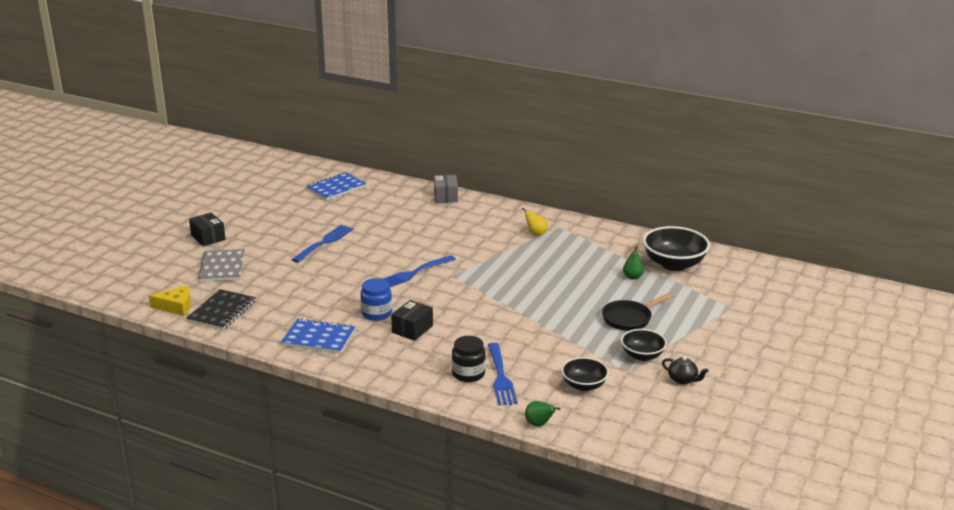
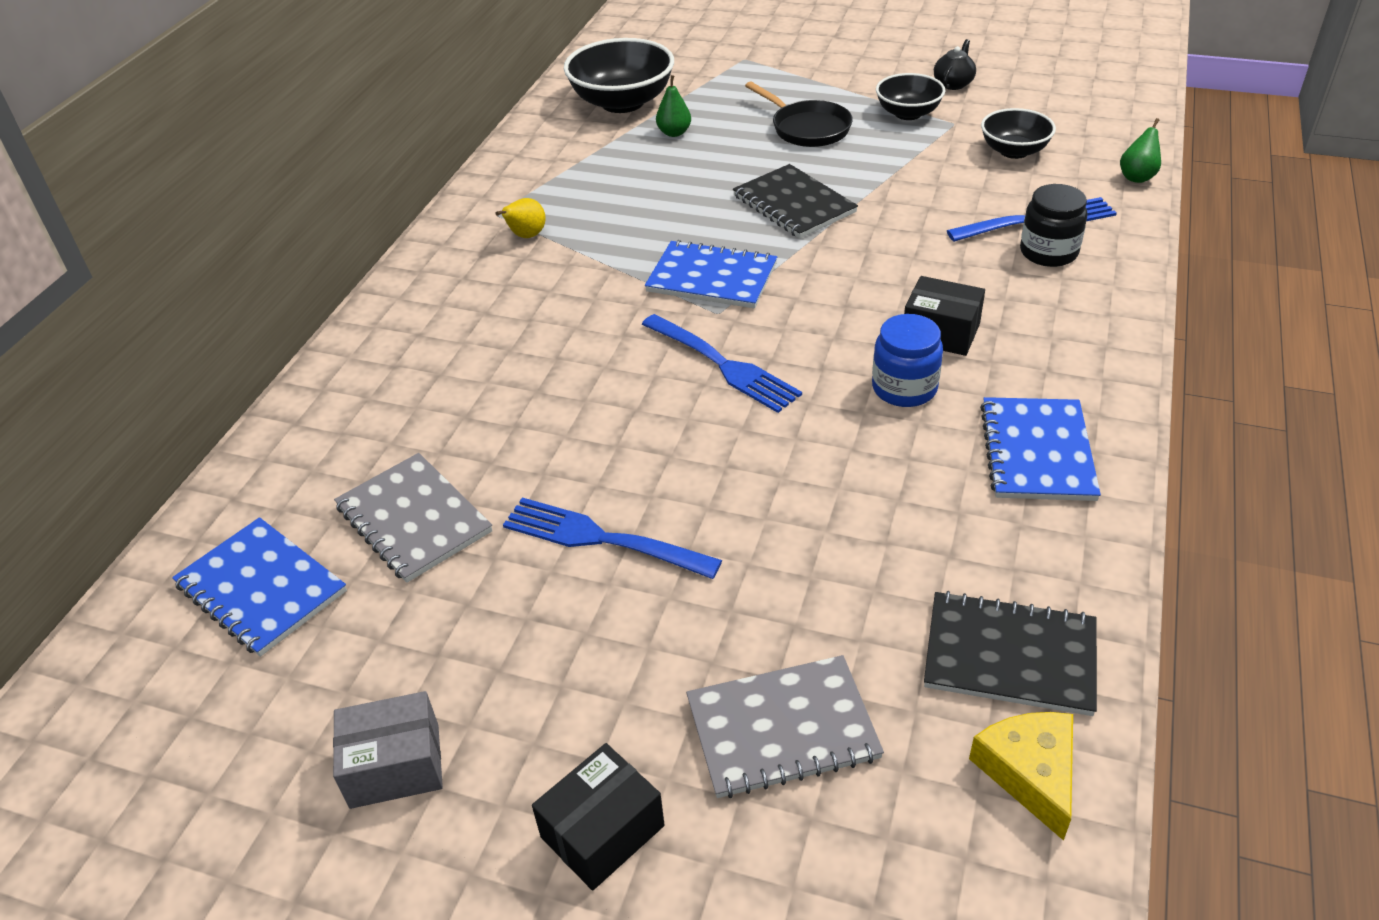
camera: 95 degrees left, 15 degrees up
(354, 210) = (414, 519): none -> grey notebook
(445, 196) = (342, 374): grey box -> grey box (395, 765)
(482, 276) = (712, 278): none -> blue notebook
(543, 304) = (794, 204): none -> black notebook

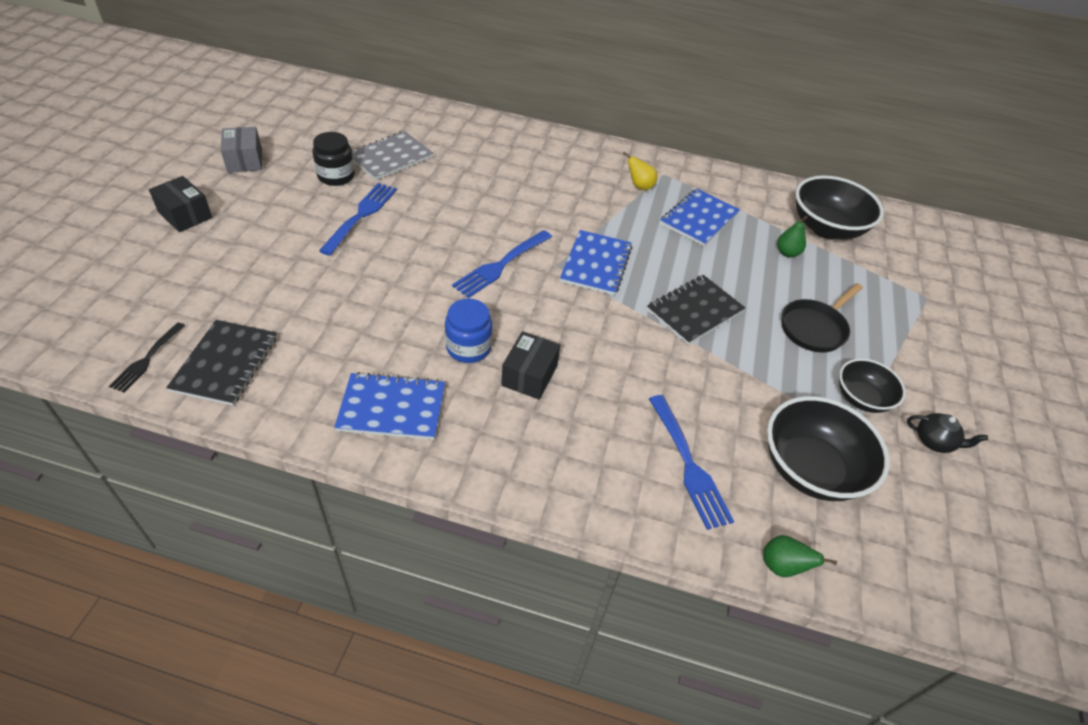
camera: 80 degrees right, 5 degrees up
(261, 588) = (357, 120): blue notebook -> blue notebook (699, 219)
(782, 729) = (214, 271): grey notebook -> none
(1014, 151) = (810, 469): black bowl -> black bowl, size x1.66
(1030, 773) = (147, 359): yellow cheese -> black fork
(1048, 252) = (639, 463): black jar -> black jar (336, 176)

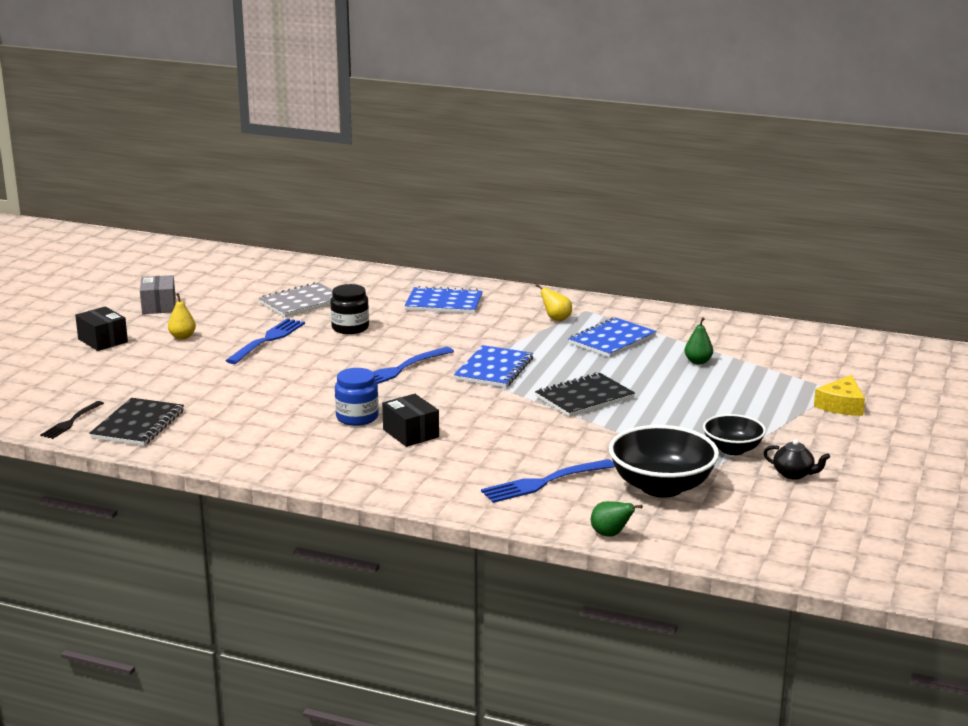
camera: 10 degrees right, 25 degrees down
(271, 210) = (182, 337): none -> yellow pear
(336, 176) = (246, 315): black jar -> black jar (350, 328)
(392, 408) = (281, 449): blue notebook -> blue notebook (444, 303)
(529, 375) = (411, 433): black box -> black box turned 60 degrees counterclockwise
(688, 464) = (544, 482): blue fork -> blue fork turned 75 degrees clockwise
(814, 328) = (704, 408): black pan -> none
(826, 228) = (749, 345): black bowl -> none
(939, 322) = (841, 405): none -> yellow cheese

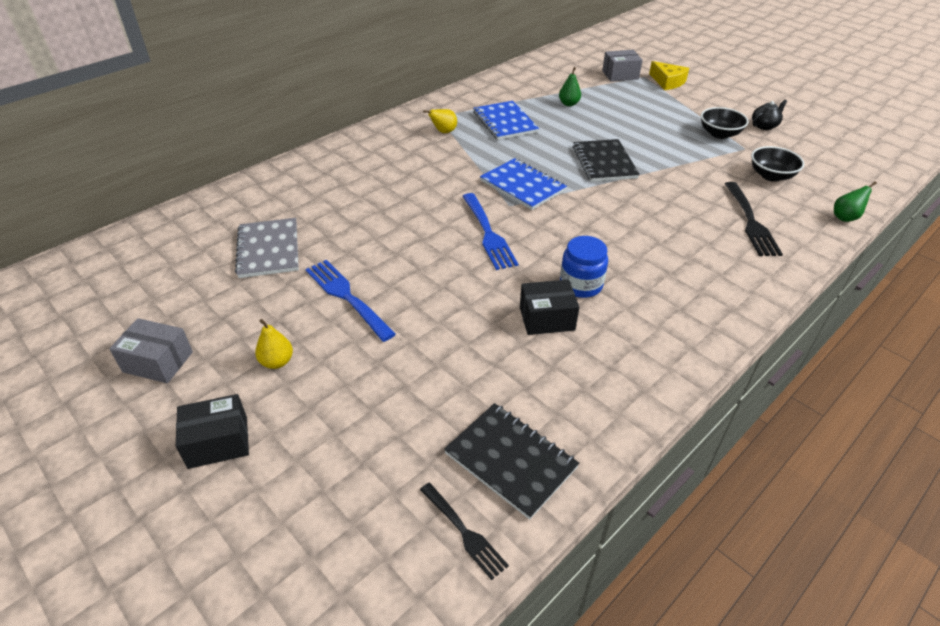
camera: 65 degrees left, 20 degrees up
(350, 328) = (365, 236): black jar -> none
(411, 433) = (631, 262): black box -> black box (547, 318)
(444, 303) = (358, 171): blue notebook -> none
(544, 482) = (750, 221): blue fork -> black fork
(661, 487) = (771, 176): black bowl -> black bowl, size x0.60
(819, 376) = (620, 75): none -> grey box

